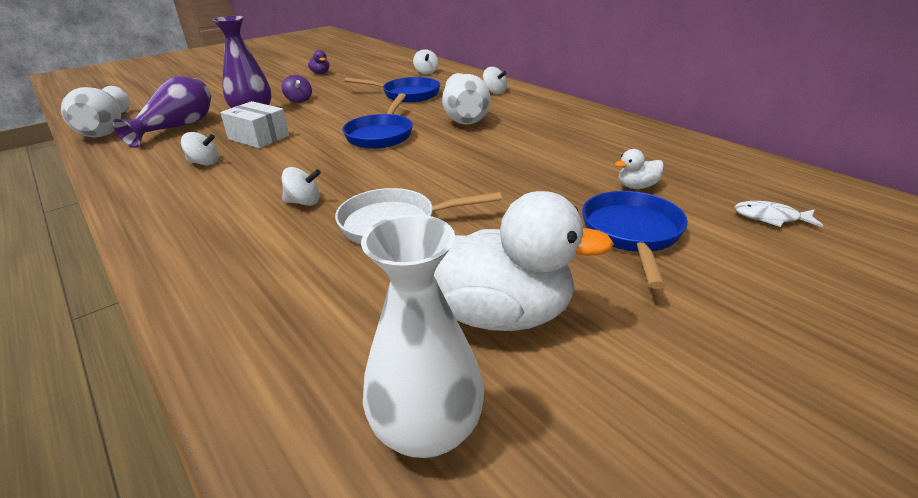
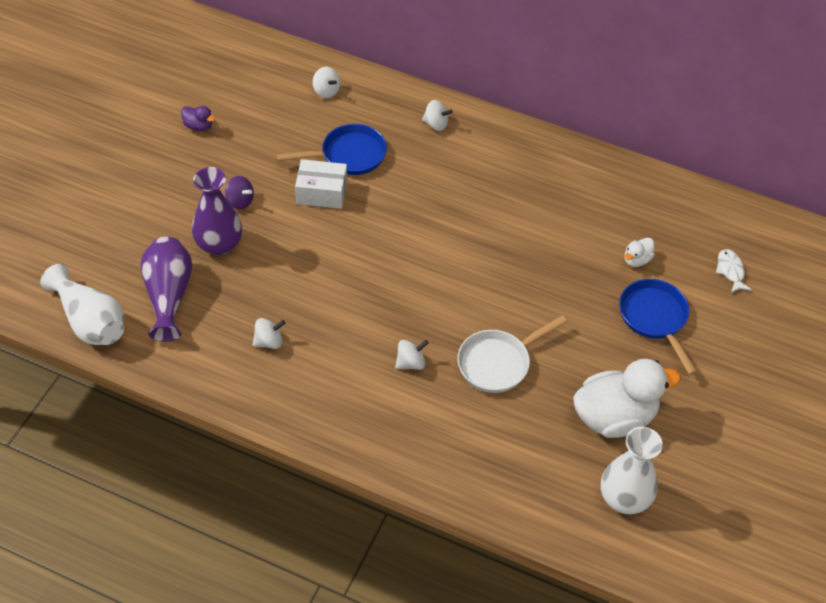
camera: 30 degrees left, 20 degrees up
(258, 137) = (274, 286): white box -> white box (321, 193)
(381, 135) = (388, 245): blue pan -> none
(464, 116) = (440, 187): white vase -> none
(770, 218) = (730, 271): white fish -> white fish turned 90 degrees clockwise

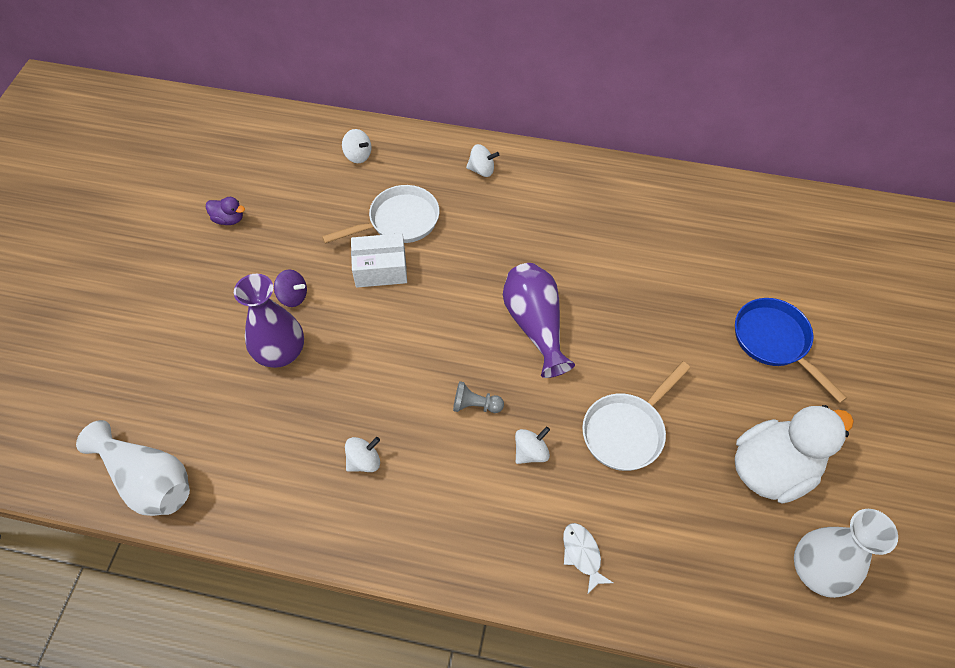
camera: 10 degrees left, 5 degrees up
(169, 295) = (235, 428): purple vase -> purple vase (535, 325)
(348, 155) = (399, 221): blue pan -> white pan
(374, 317) = (475, 405): none -> grey pawn
(636, 260) = (733, 279): white duck -> none
(730, 271) = (831, 271): white fish -> white fish (582, 554)

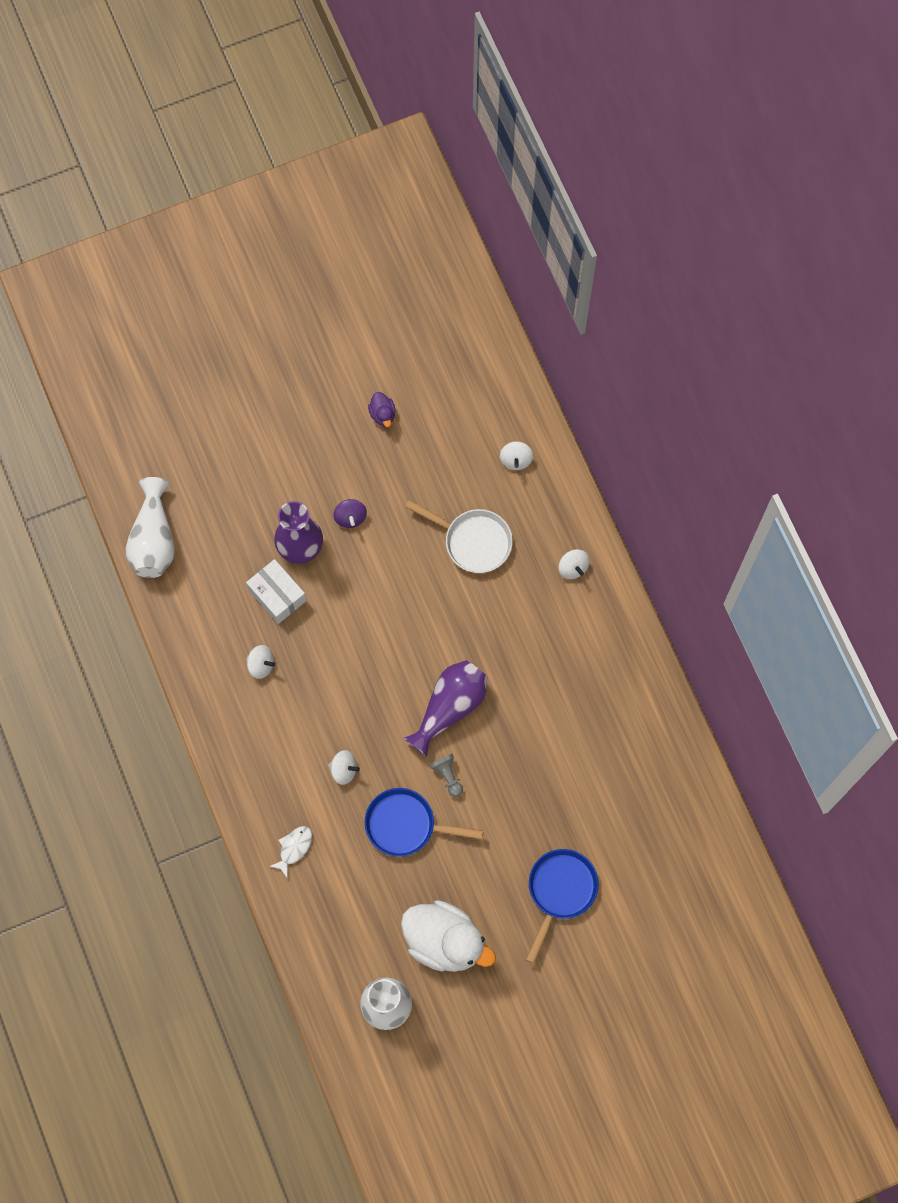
camera: 55 degrees right, 15 degrees up
(380, 269) = (419, 561): white box -> white box (277, 595)
(475, 405) = (353, 709): grey pawn -> grey pawn (448, 776)
(626, 431) = (406, 825): white pan -> blue pan

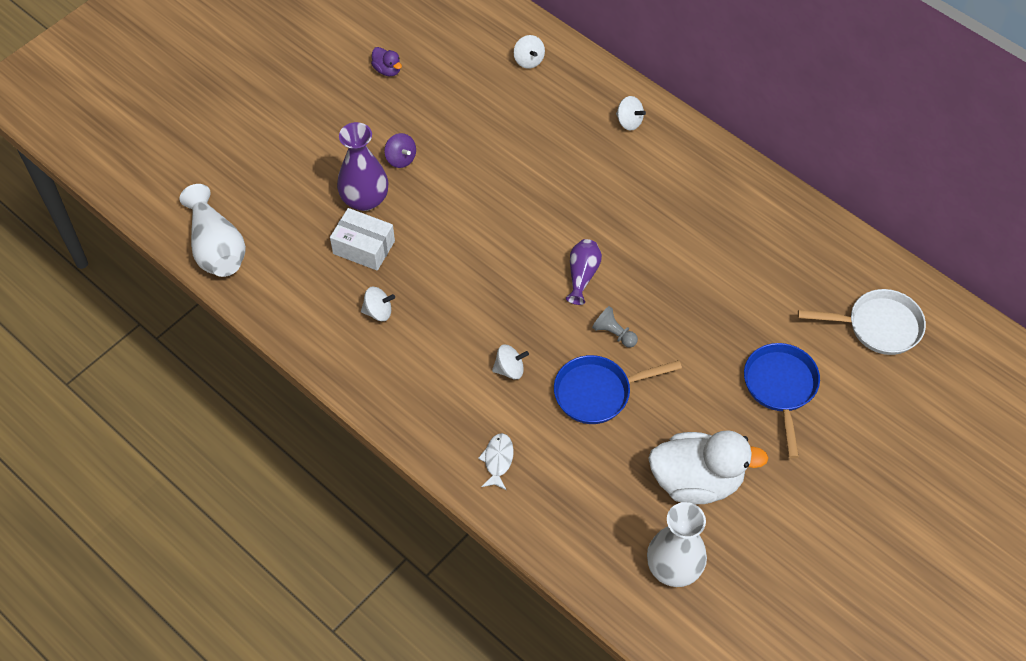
camera: 25 degrees left, 15 degrees down
(450, 707) = (582, 275): purple vase -> purple vase, size x0.61
(473, 541) = (526, 135): white pan -> white pan (878, 326)

